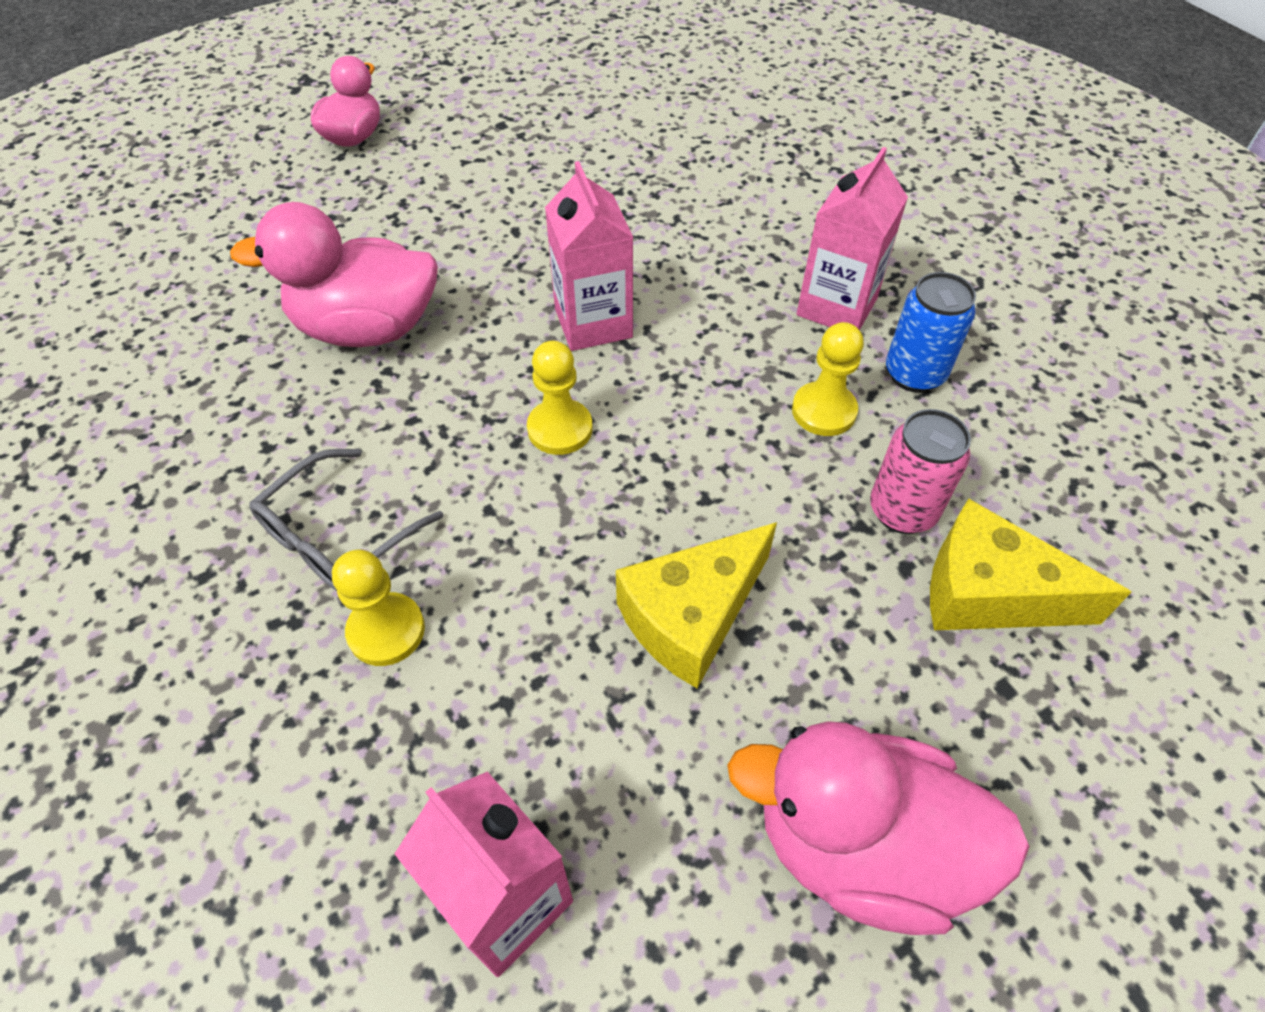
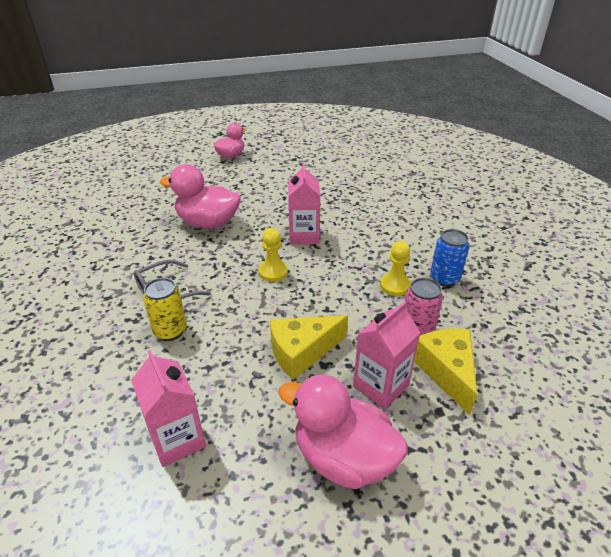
camera: 15 degrees right, 15 degrees down
(386, 631) = (170, 331): yellow pawn -> yellow can
(837, 307) = (417, 247): pink carton -> pink carton (380, 386)
(989, 593) = (446, 371): yellow cheese -> yellow cheese turned 45 degrees clockwise

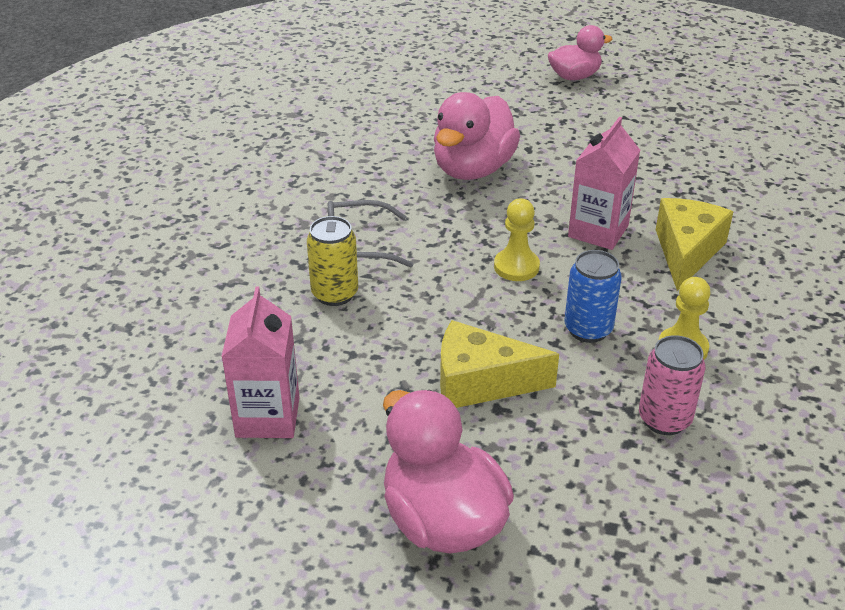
camera: 30 degrees right, 0 degrees up
(208, 223) = (473, 169): pink duck -> pink duck turned 105 degrees counterclockwise
(380, 386) = (554, 464): pink carton -> none
(444, 279) = (772, 367): blue can -> blue can (588, 329)
(446, 371) = (664, 486): yellow cheese -> yellow cheese (686, 252)

